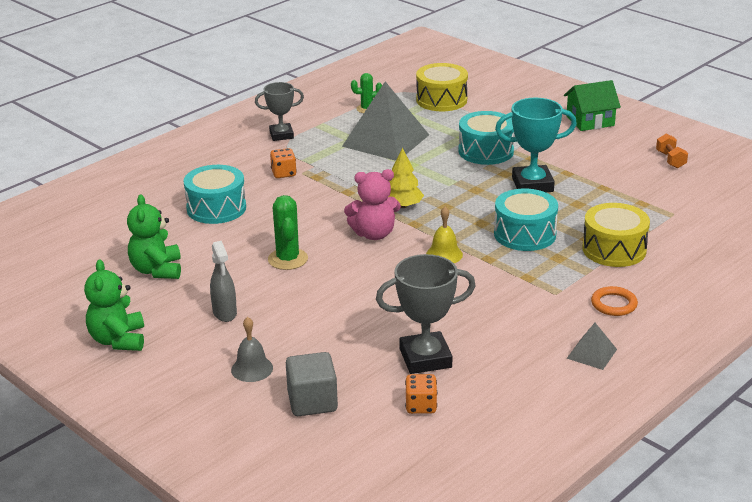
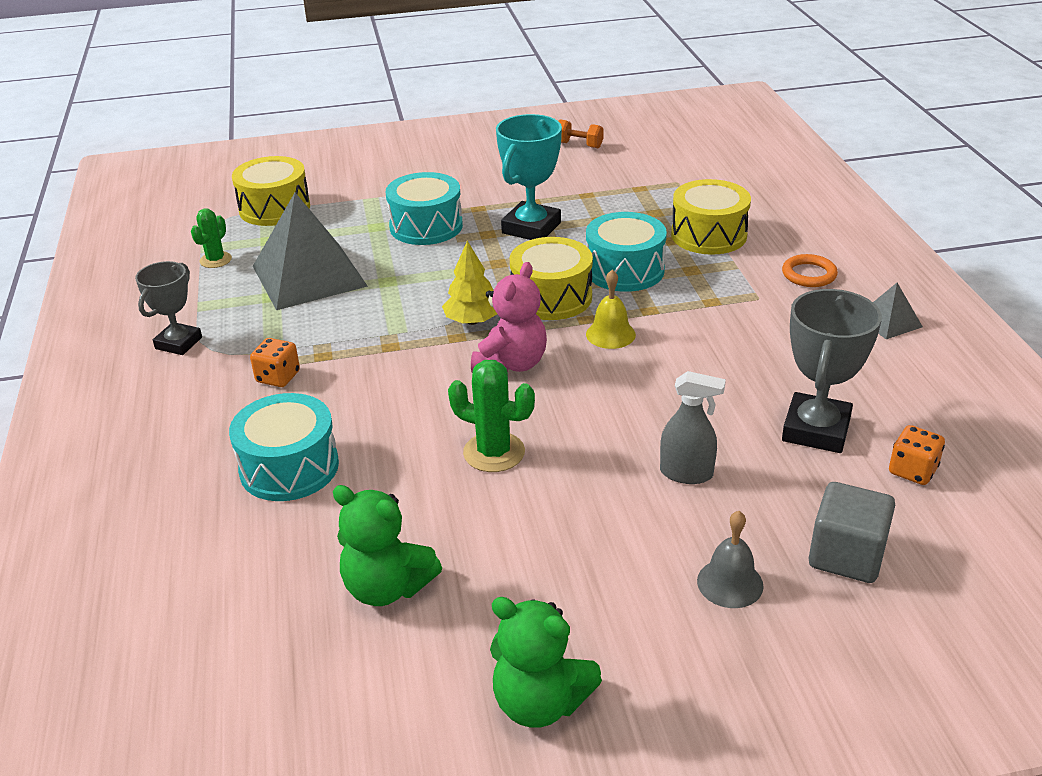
camera: 55 degrees left, 5 degrees up
(225, 313) = (570, 559): grey spray bottle -> grey spray bottle (686, 473)
(460, 221) = (551, 297): none -> yellow drum
(590, 121) = (449, 151): green house -> none

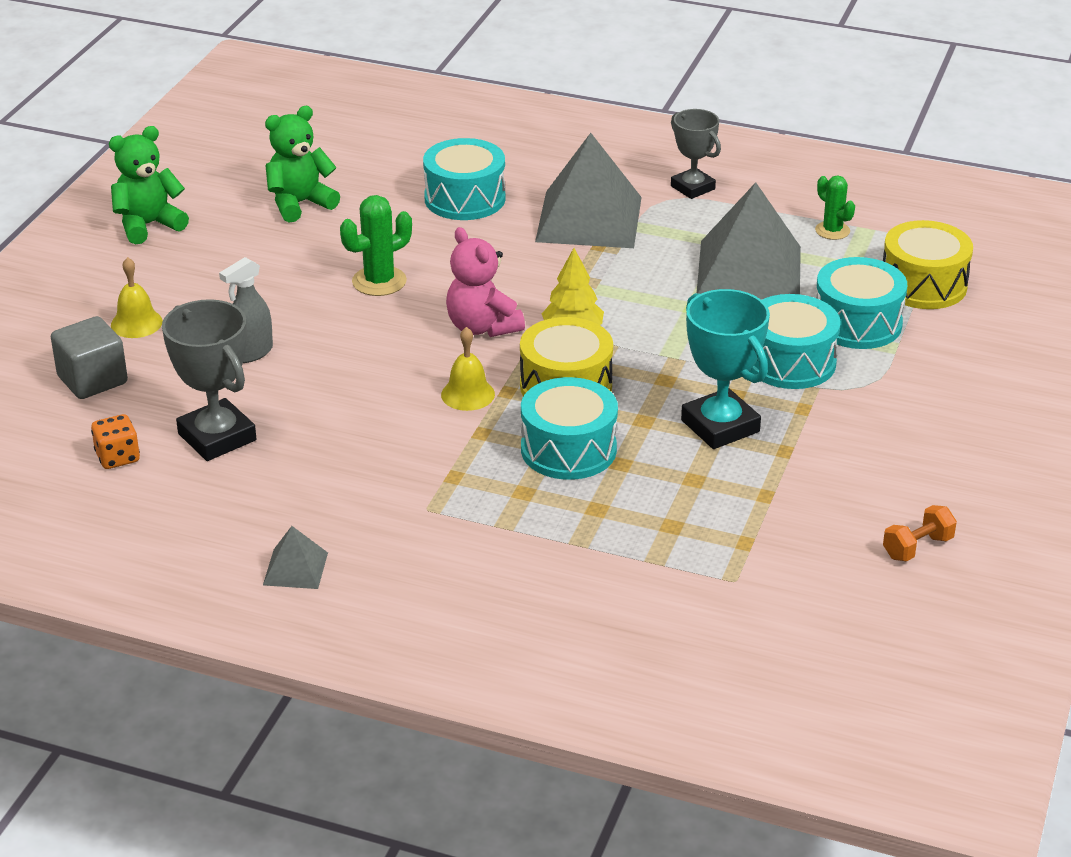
camera: 120 degrees right, 0 degrees up
(278, 377) = (589, 219): orange dice -> grey pyramid
(350, 217) = (857, 323): none -> turquoise drum
(708, 235) = (581, 539): yellow drum -> none
(730, 583) = (136, 323): grey bell -> yellow bell
(809, 274) = (429, 566): orange ring -> none

